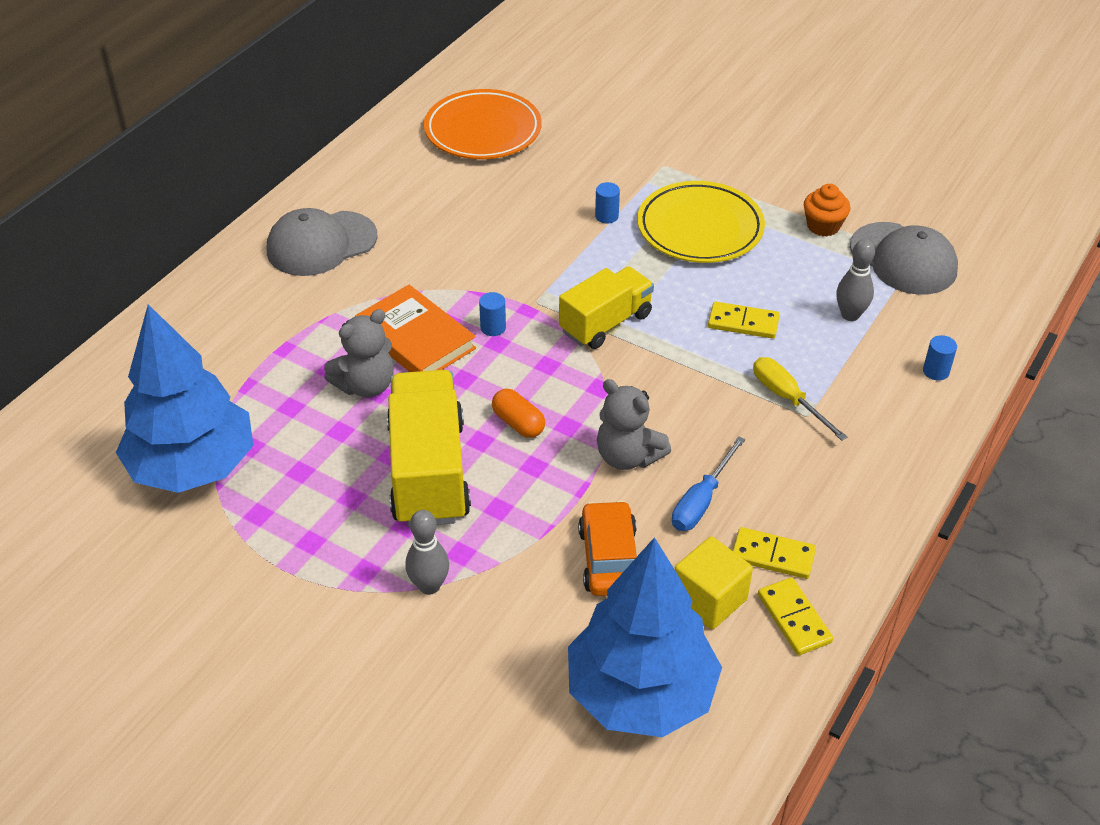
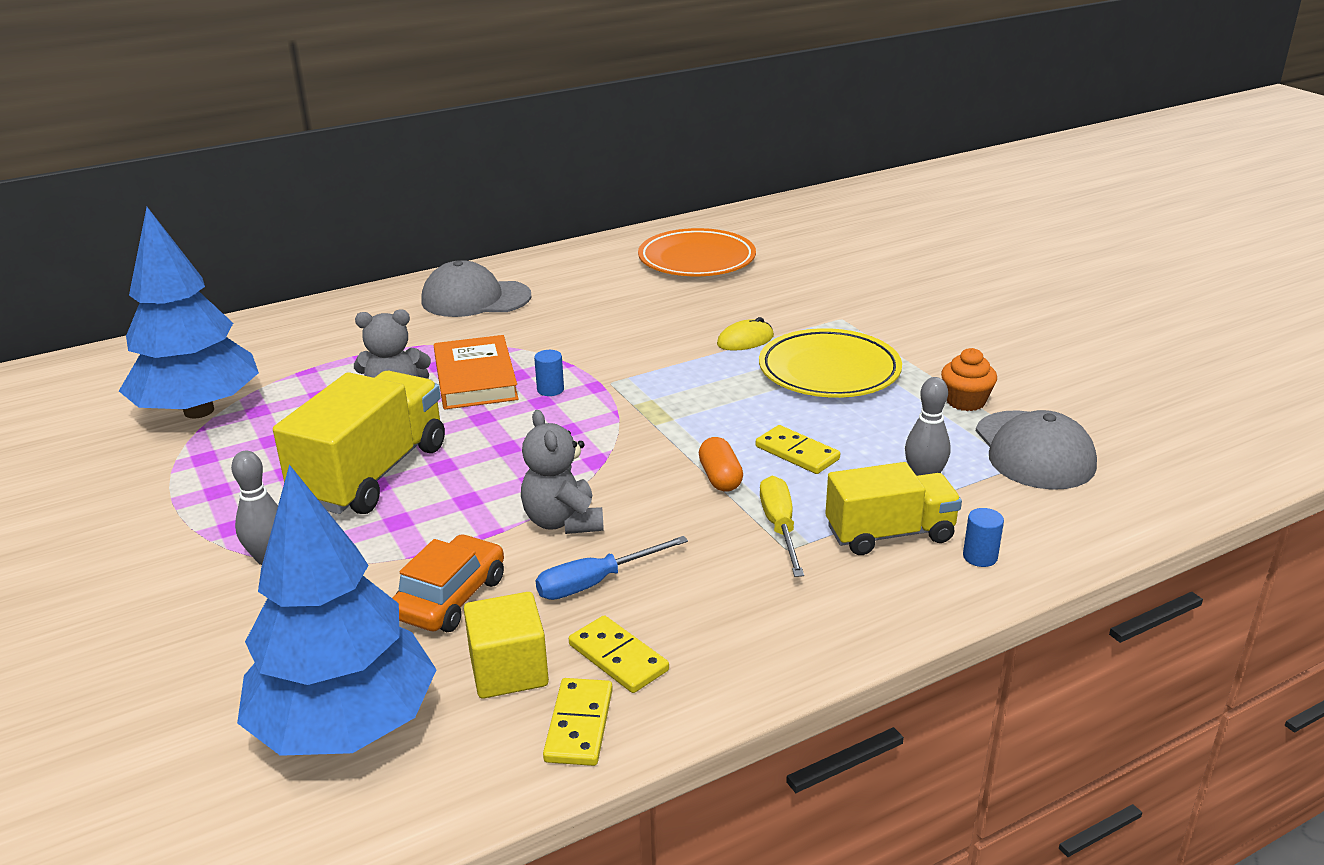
camera: 30 degrees right, 15 degrees down
(518, 423) = (491, 464): orange capsule -> orange capsule (720, 478)
(606, 216) = (745, 340): blue cylinder -> yellow mouse
(606, 323) = (657, 415): yellow truck -> yellow truck (889, 534)

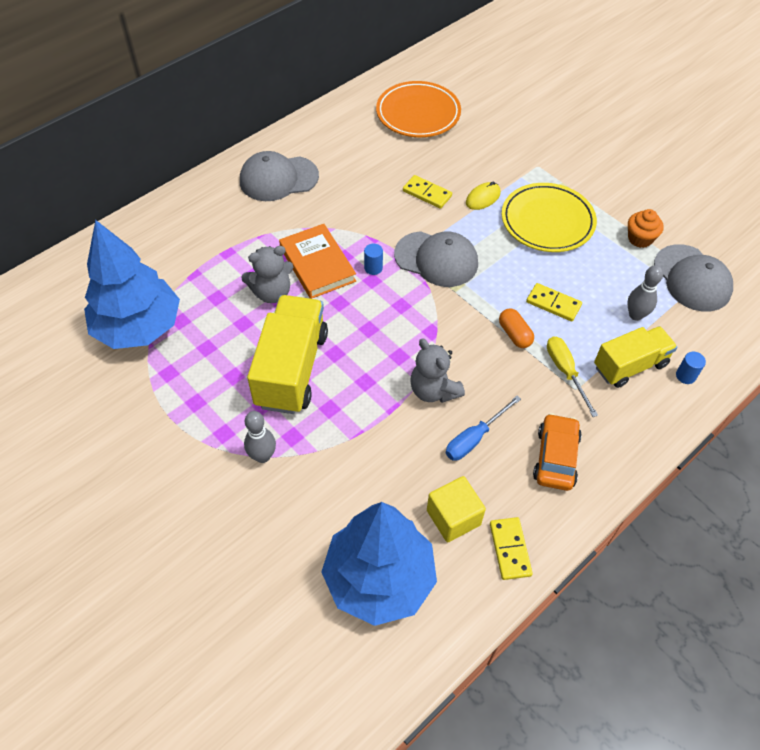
camera: 15 degrees left, 25 degrees up
(451, 598) = (393, 467): orange car -> orange car (555, 457)
(618, 658) = (511, 495): yellow domino -> yellow domino (427, 193)
(645, 391) = (436, 259): none -> grey cap

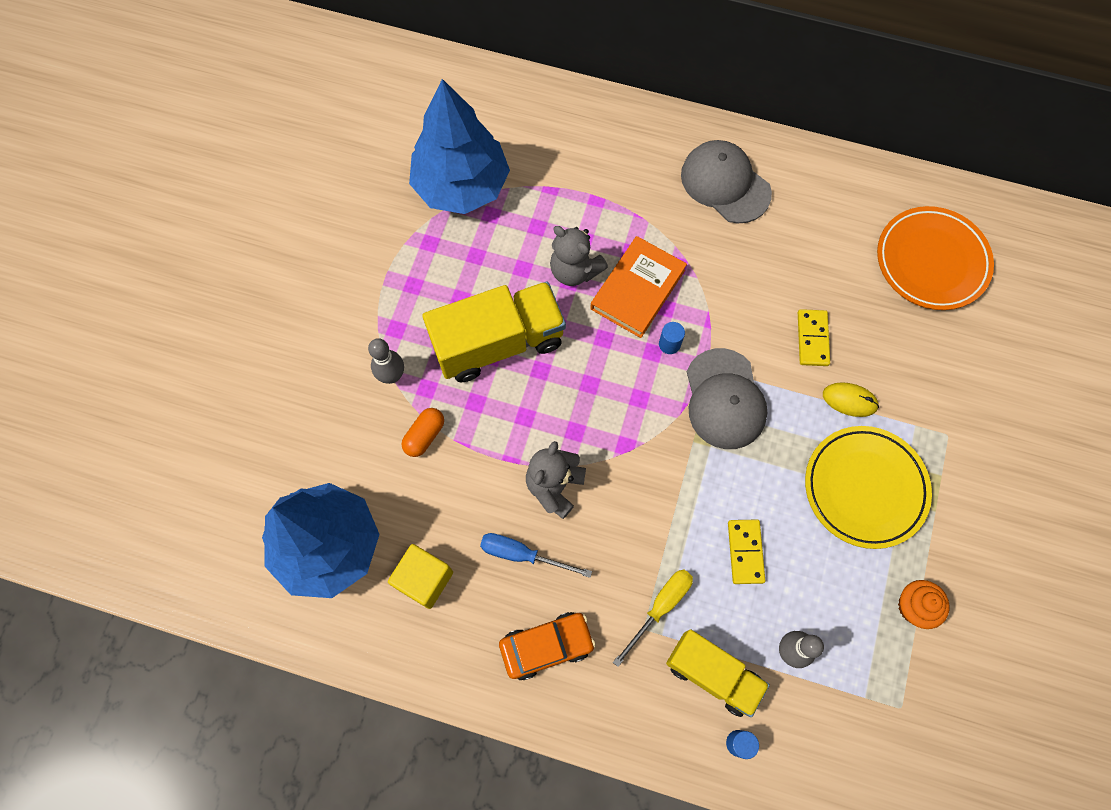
camera: 60 degrees right, 15 degrees up
(510, 549) = (420, 649): yellow domino -> none
(514, 334) = (676, 531): orange capsule -> orange capsule (424, 435)
(692, 278) = (893, 695): grey cap -> none

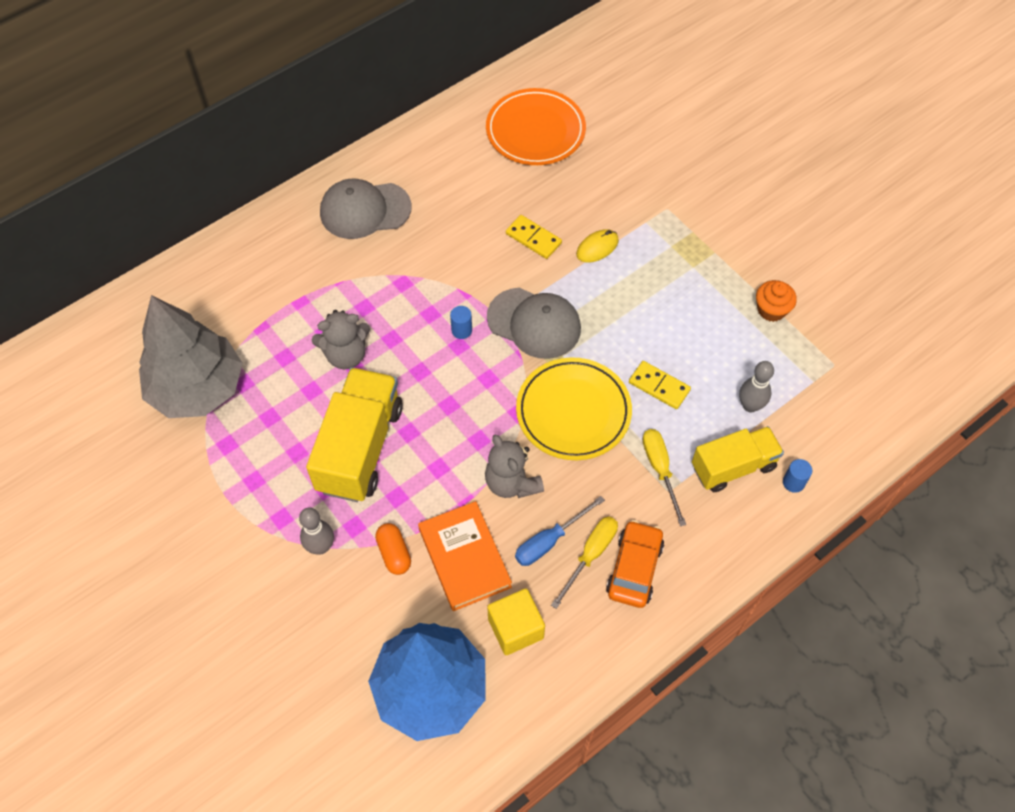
camera: 55 degrees left, 10 degrees down
(461, 186) = (197, 388): blue tree -> grey tree
(533, 599) = (590, 555): none -> yellow screwdriver
(637, 289) = (399, 322): orange book -> orange book (464, 558)
(865, 488) = (667, 282): yellow plate -> yellow plate (573, 412)

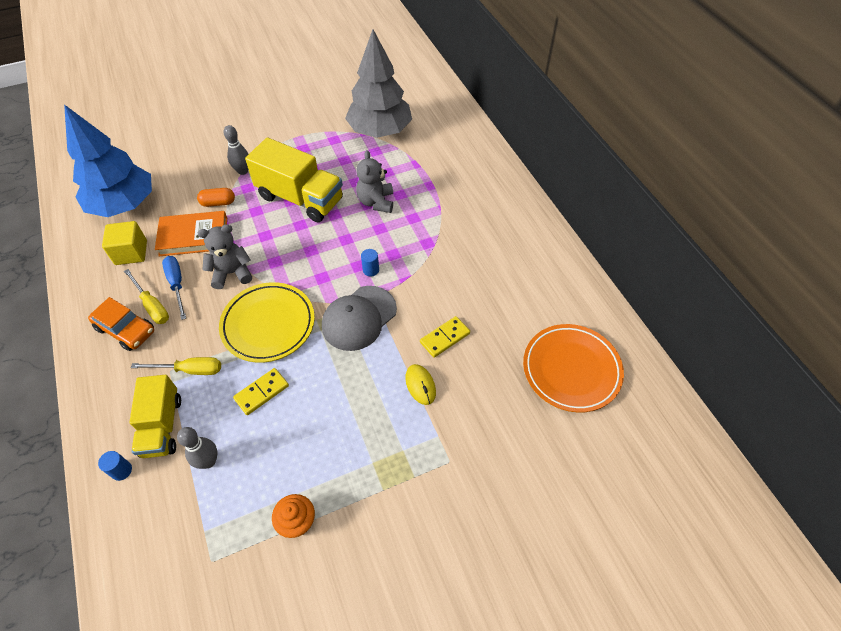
camera: 105 degrees right, 5 degrees down
(365, 210) = (504, 232): grey cap -> none

